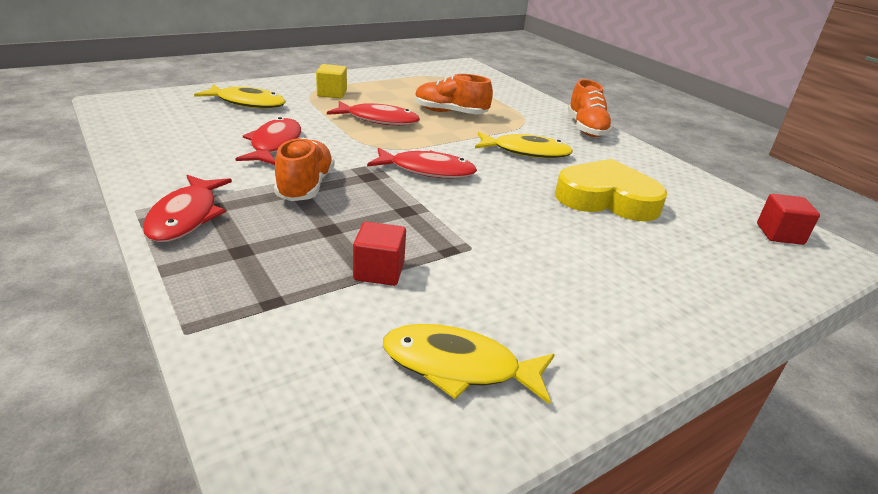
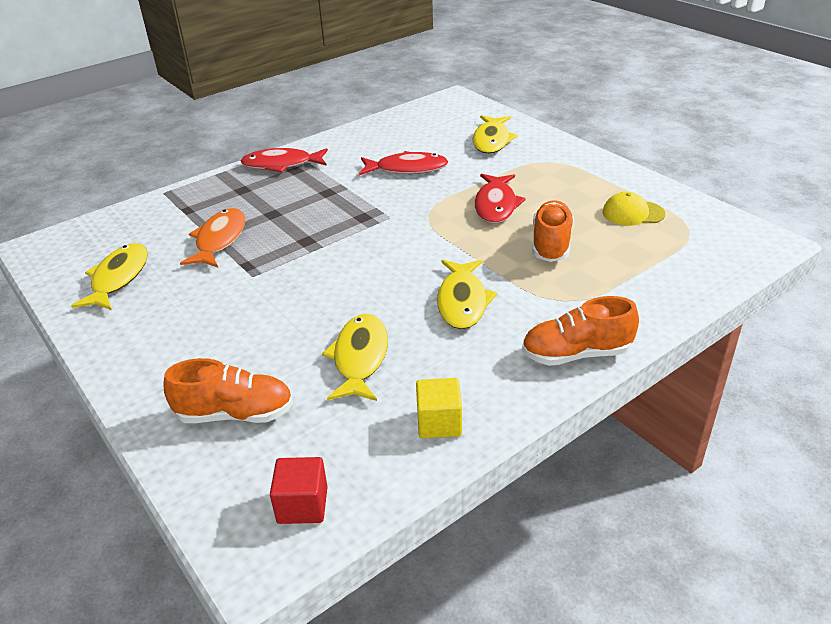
camera: 90 degrees right, 5 degrees up
(305, 186) = (336, 194): orange shoe -> orange shoe (235, 414)
(332, 93) = (552, 171): yellow cube -> yellow cube (439, 422)
(379, 271) = (219, 240): red cube -> orange fish
(415, 84) = (633, 213): none -> yellow cap
(427, 170) = (386, 243): red fish -> none
(607, 199) = (360, 358): yellow heart -> yellow fish

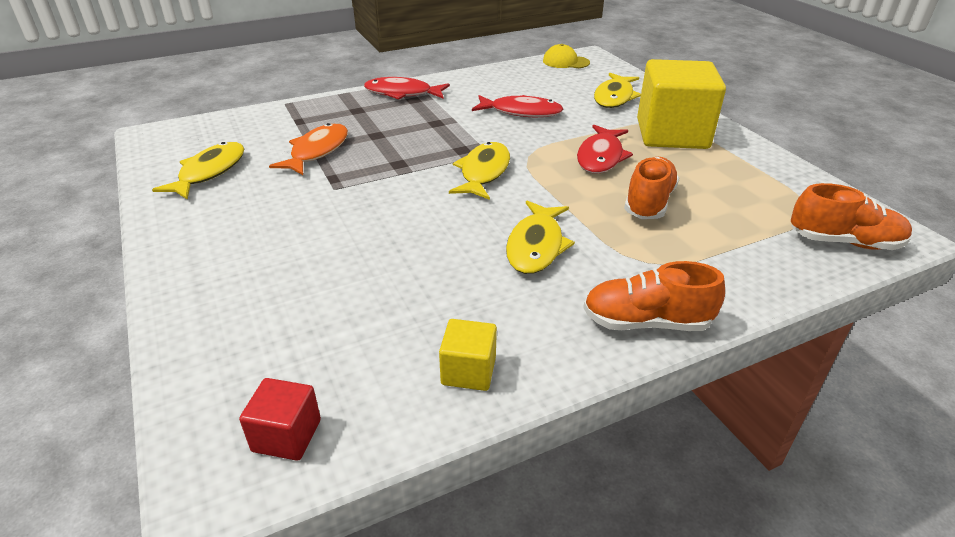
camera: 10 degrees right, 0 degrees up
(235, 414) = (260, 321): orange shoe -> orange shoe (844, 242)
(360, 358) = (408, 286): yellow fish -> yellow fish (483, 172)
(555, 172) = (672, 134): none -> yellow cube
(633, 213) = (747, 184): yellow cap -> yellow cap (565, 62)

